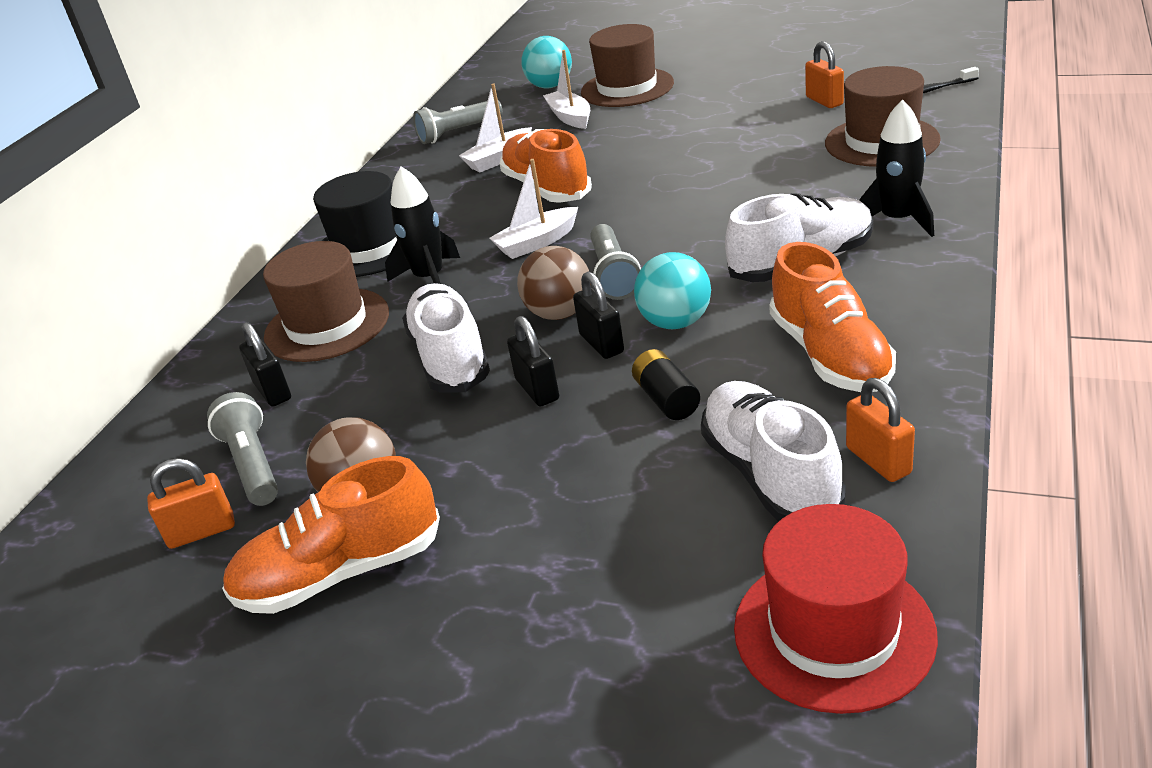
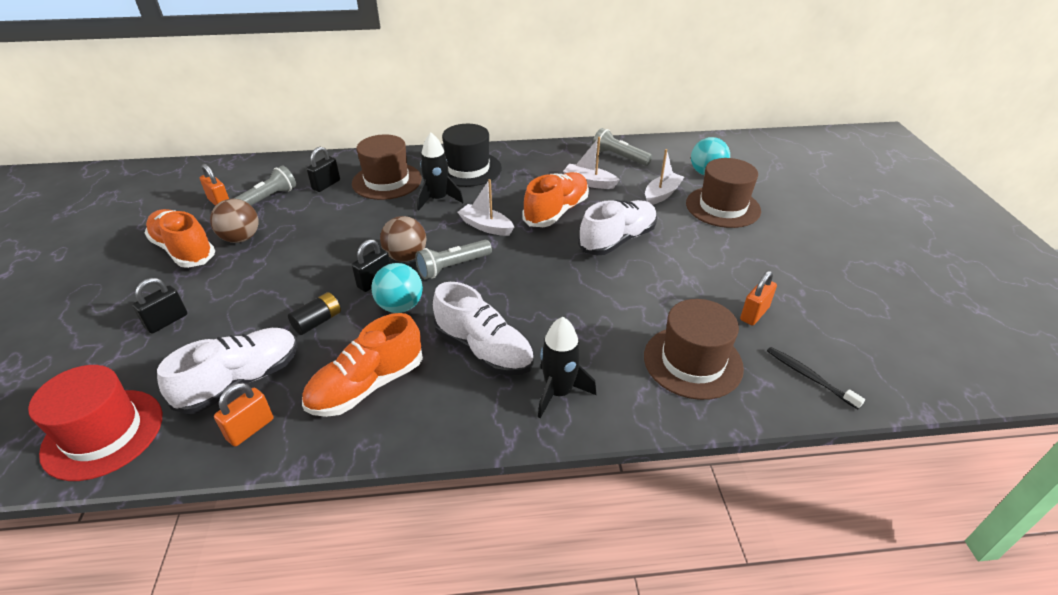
camera: 60 degrees right, 5 degrees up
(450, 358) = (357, 230): white shoe -> white shoe (617, 240)
(537, 389) = (327, 269): black padlock -> black padlock (167, 321)

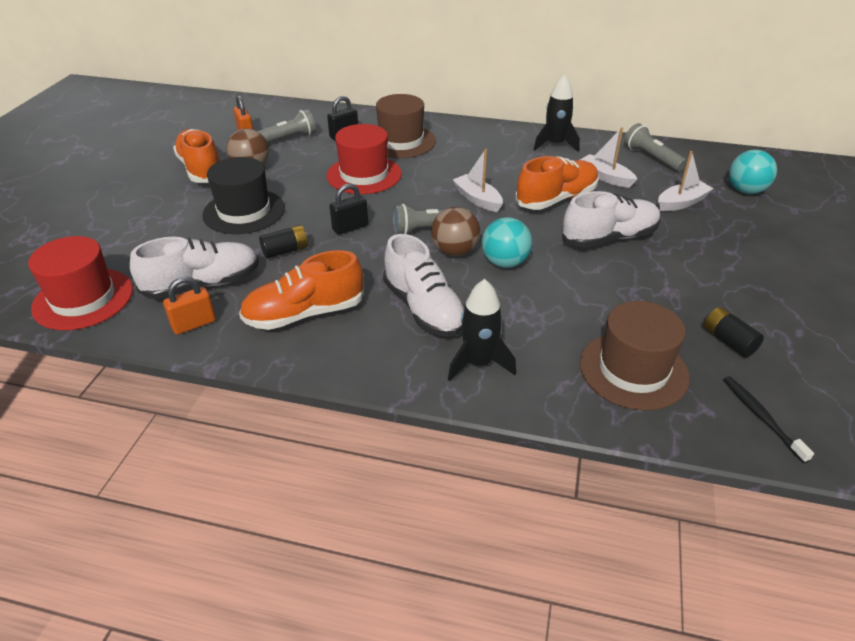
camera: 20 degrees right, 0 degrees up
(167, 321) = (164, 224): black padlock -> none
(364, 223) = (364, 175): none -> red hat
(400, 306) = (364, 254): turquoise ball -> turquoise ball (505, 262)
(406, 257) = (388, 212): brown ball -> brown ball (455, 251)
(438, 199) = (442, 166): black rocket -> black rocket (555, 144)
(468, 169) = (484, 143): black hat -> black hat (244, 211)
(722, 207) = (747, 228): brown hat -> none
(754, 314) = (728, 341): orange padlock -> black battery

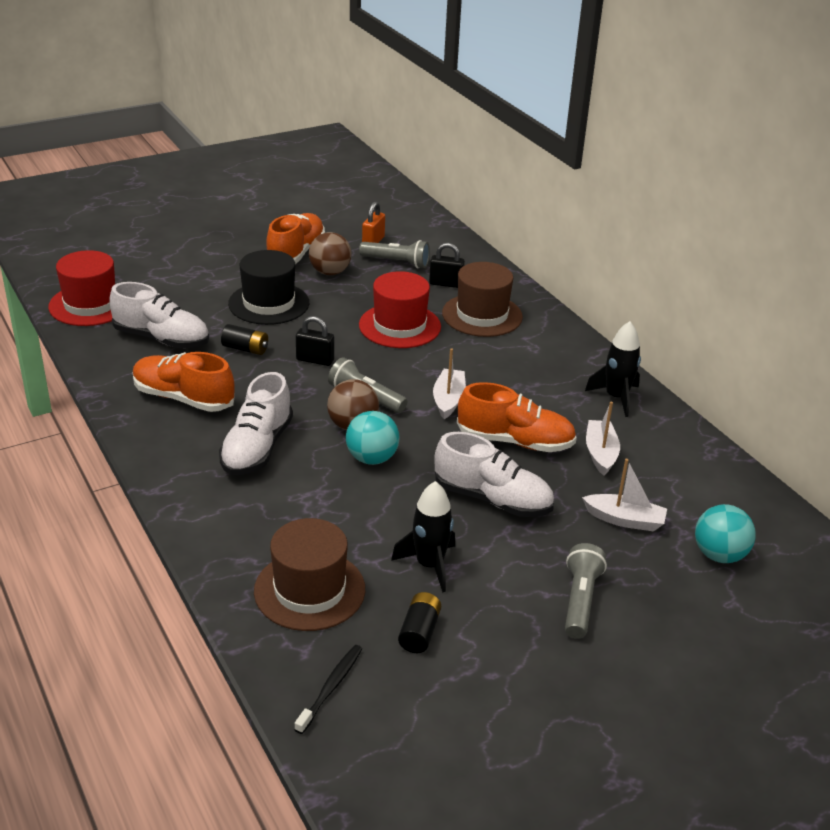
camera: 45 degrees right, 5 degrees down
(194, 324) = (117, 361): orange padlock -> none
(478, 363) = (223, 506): black rocket -> black rocket (429, 565)
(651, 158) = (688, 466): grey flashlight -> grey flashlight (580, 600)

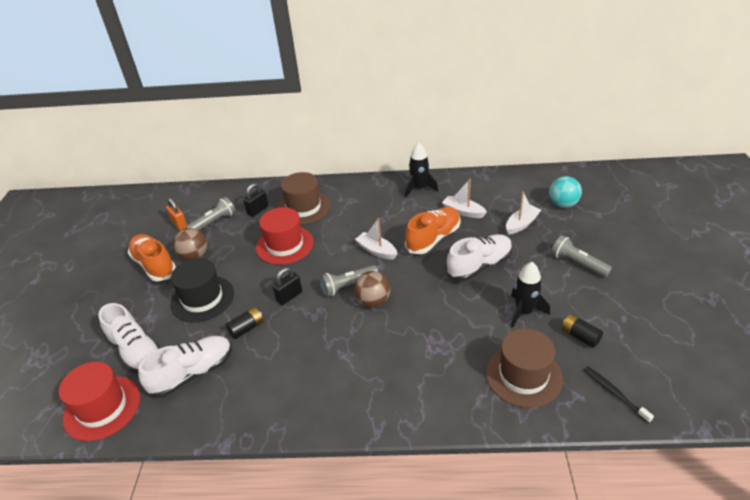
camera: 55 degrees left, 5 degrees up
(183, 398) = (279, 382): orange shoe -> none
(257, 448) = (365, 357): white shoe -> white shoe (136, 352)
(372, 458) = (412, 303): turquoise ball -> none

